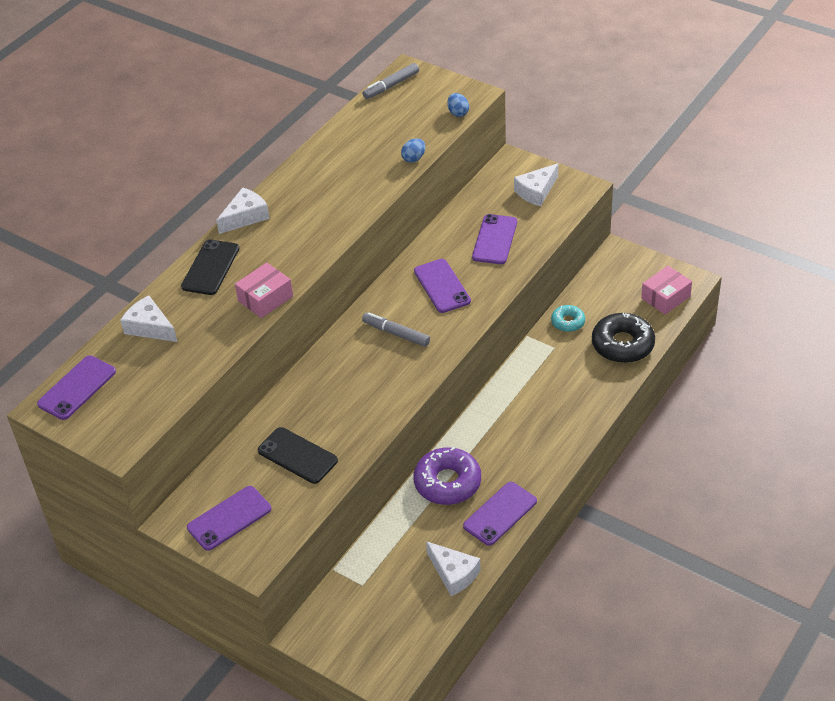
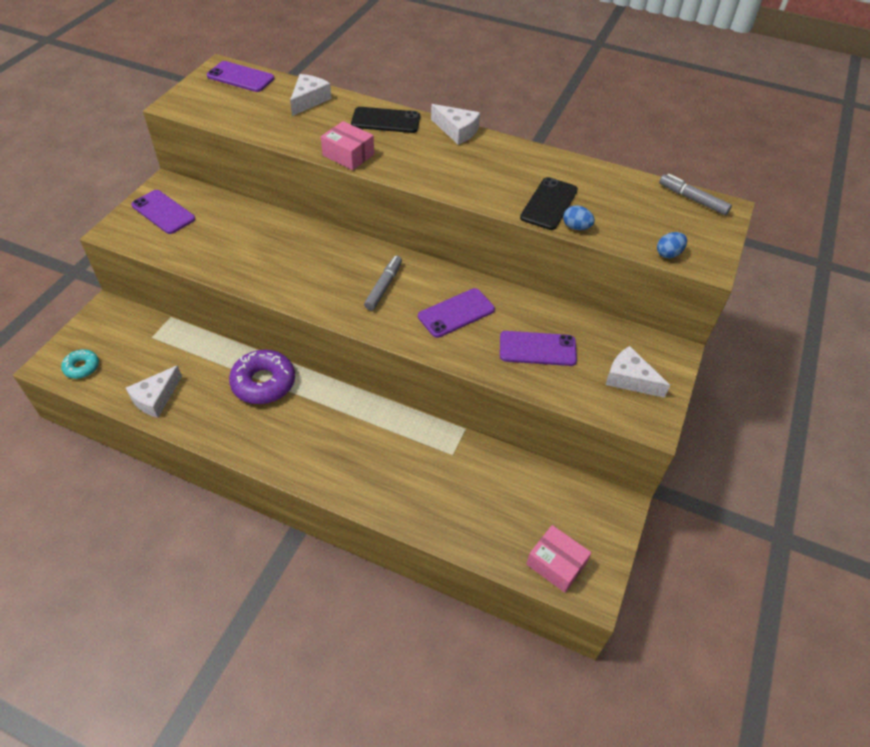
camera: 75 degrees right, 5 degrees up
(297, 455) = (229, 241): black phone -> black phone (549, 204)
(500, 514) = (224, 427): purple phone -> none
(568, 322) = (493, 464): turquoise donut -> turquoise donut (82, 367)
(622, 344) = (467, 521): black donut -> none

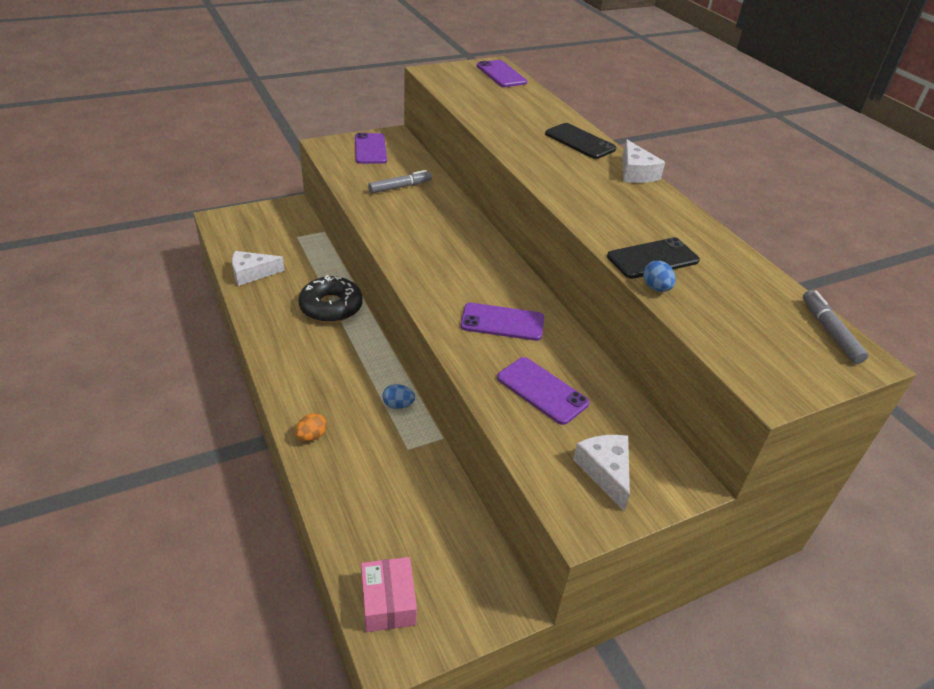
camera: 40 degrees right, 10 degrees down
(82, 367) = (234, 230): turquoise donut -> none
(263, 383) = (331, 307): purple donut -> black donut
(309, 100) = (534, 106): white cheese -> none
(348, 155) = (515, 149): pink box -> none
(377, 496) = (312, 436): none -> orange egg
(384, 286) = (466, 272): grey marker -> grey marker (400, 187)
(668, 254) = (733, 358): blue egg -> blue egg (398, 405)

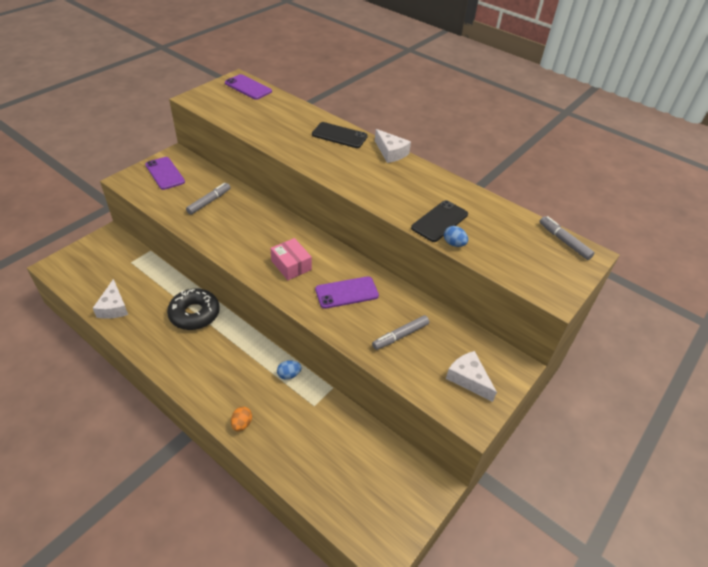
camera: 25 degrees left, 5 degrees up
(252, 273) = (113, 307): white cheese -> white cheese turned 60 degrees counterclockwise
(388, 602) = (363, 520): pink box -> pink box (291, 265)
(542, 390) = (400, 336): purple phone -> grey marker

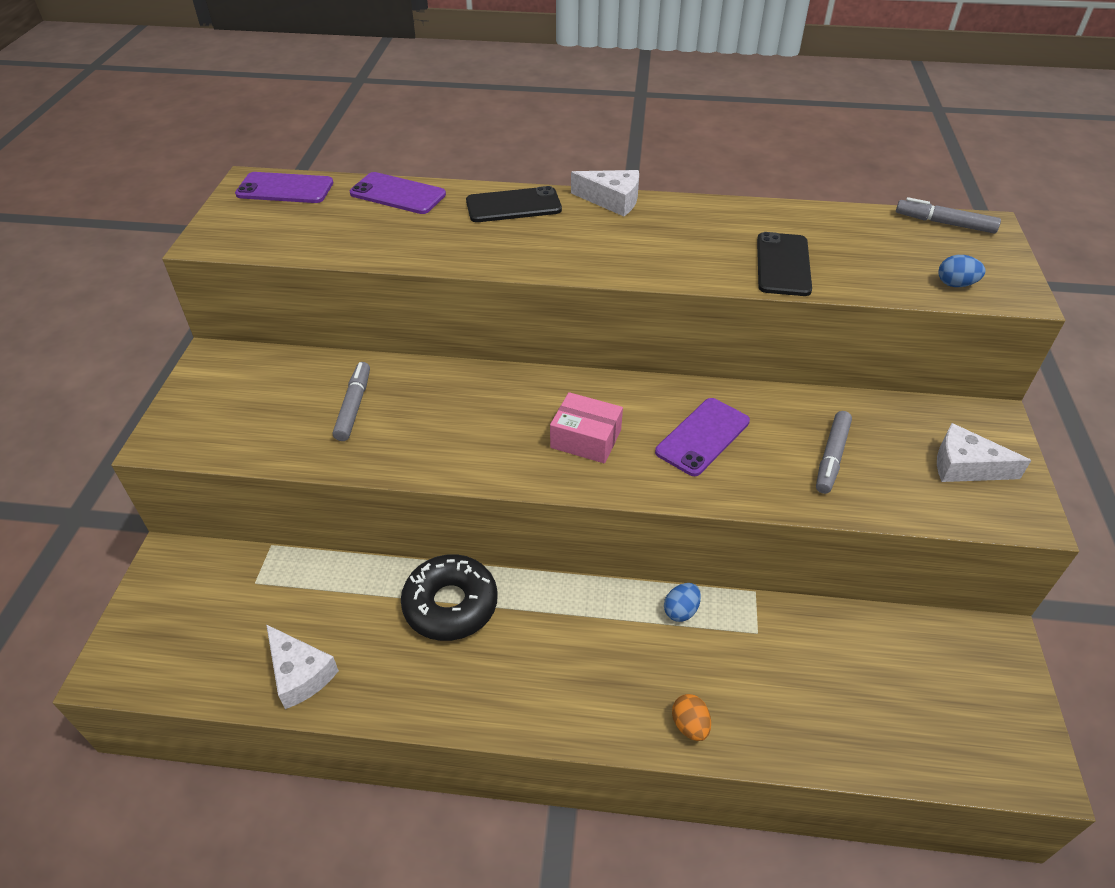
camera: 30 degrees left, 0 degrees up
(165, 173) = (225, 396): purple phone -> purple phone (398, 194)
(454, 244) = (835, 286): blue egg -> blue egg (955, 284)

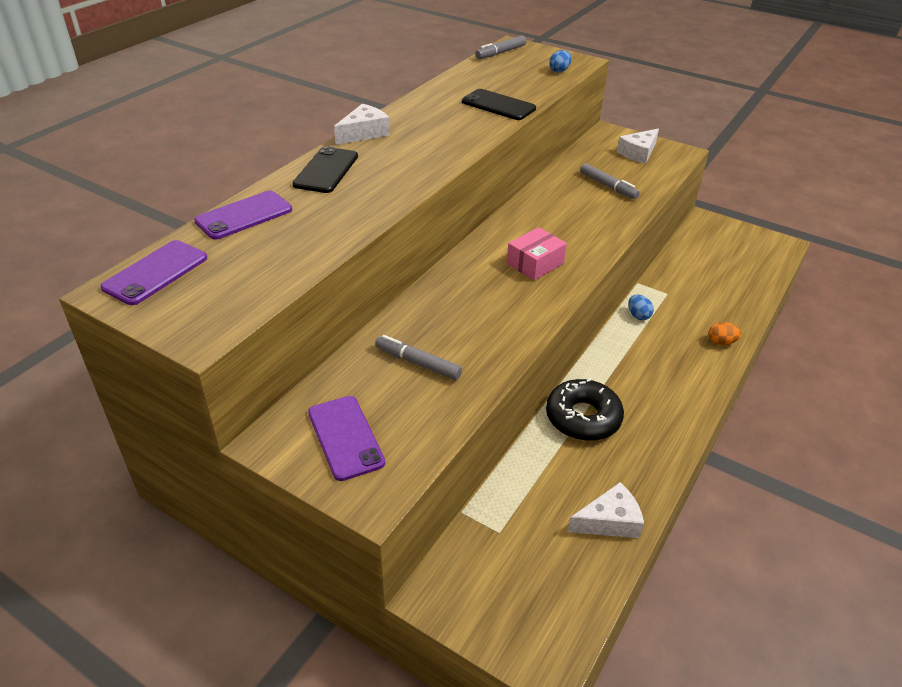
camera: 65 degrees left, 5 degrees down
(702, 436) = (563, 220): purple phone -> purple phone (345, 437)

